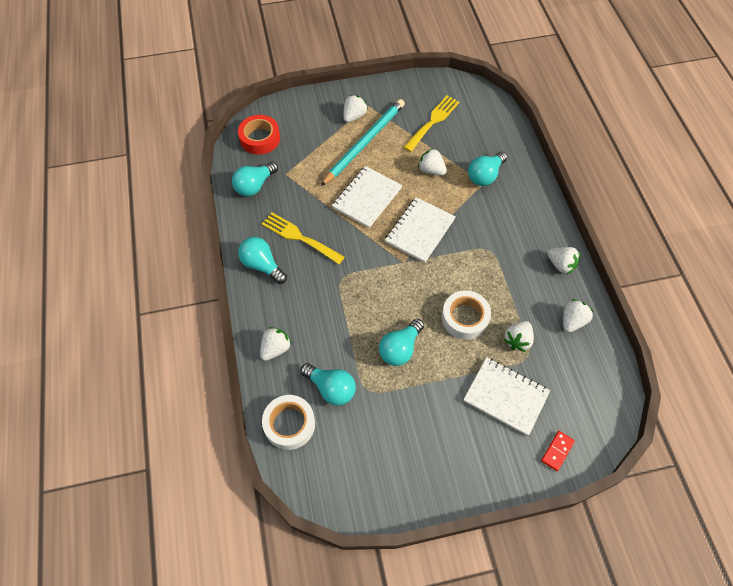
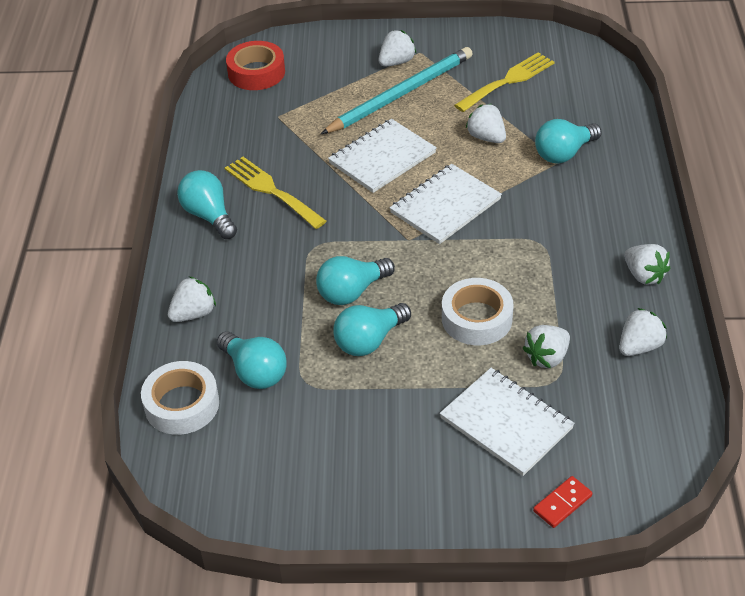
camera: 15 degrees right, 15 degrees down
(255, 186) = (230, 124): turquoise light bulb -> turquoise light bulb (352, 292)

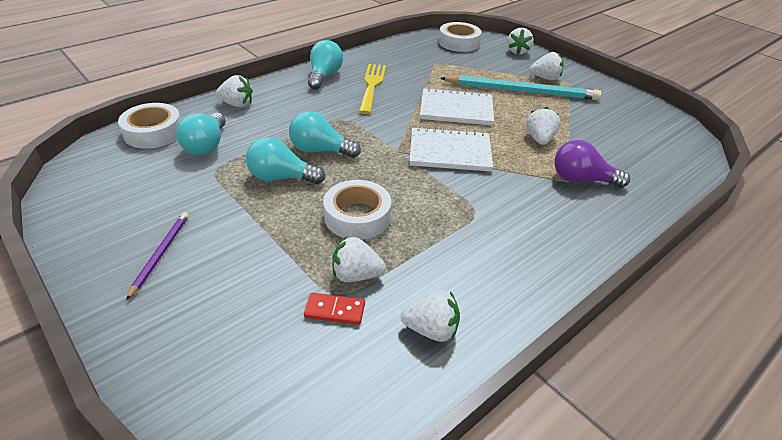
camera: 45 degrees right, 5 degrees down
(256, 72) = (459, 43): red tape -> white tape
(405, 470) = (161, 254): none -> purple pencil
(506, 423) = (258, 286): white notebook -> none
(508, 81) = (605, 124): yellow fork -> none
(562, 503) = (186, 372): red domino -> red domino (335, 310)
(564, 153) = (581, 180): turquoise light bulb -> purple light bulb
(644, 275) = (518, 289): white strawberry -> white strawberry (517, 51)

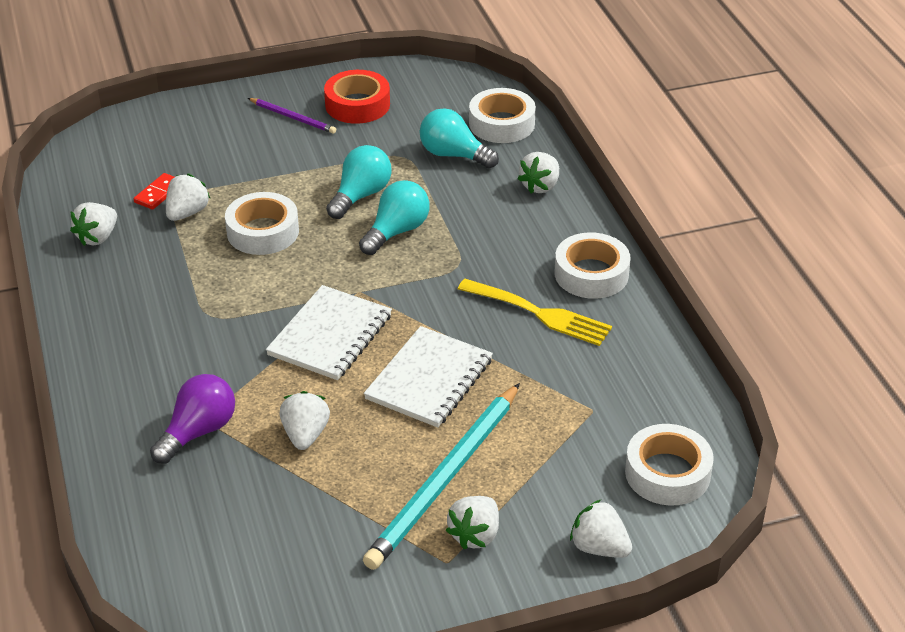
camera: 115 degrees right, 0 degrees up
(129, 216) = (357, 105): none -> red tape
(324, 76) = (591, 274): turquoise light bulb -> white tape
(539, 139) = (305, 435): white strawberry -> white strawberry turned 120 degrees counterclockwise

